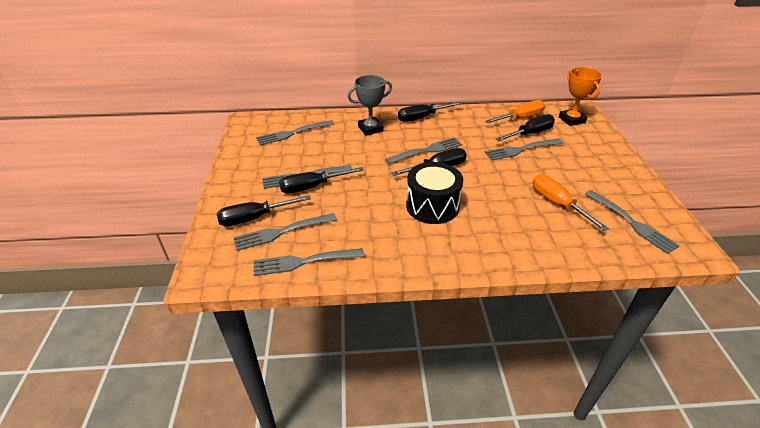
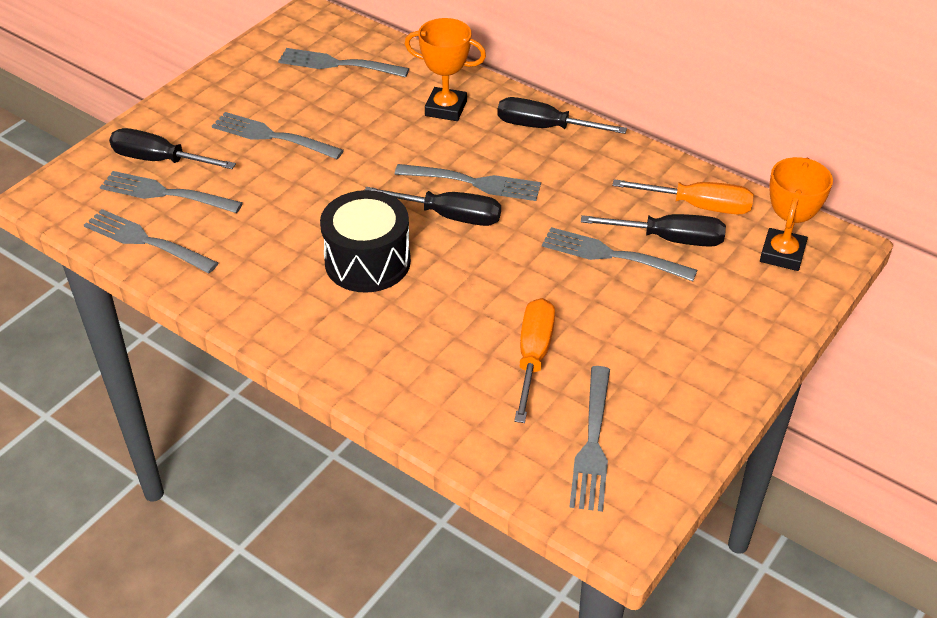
camera: 40 degrees right, 5 degrees up
(312, 187) = (265, 155): black screwdriver -> none
(370, 129) = (446, 108): grey trophy -> orange trophy

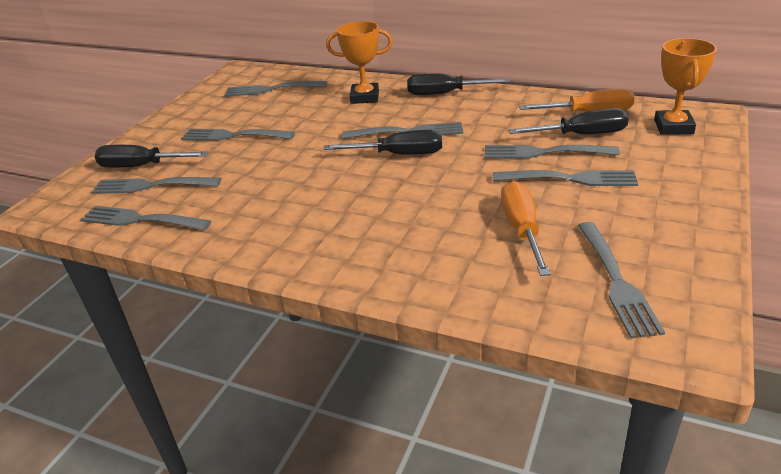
camera: 10 degrees left, 10 degrees down
(367, 262) = (344, 195): black drum -> none
(618, 301) = (569, 179): none -> grey fork

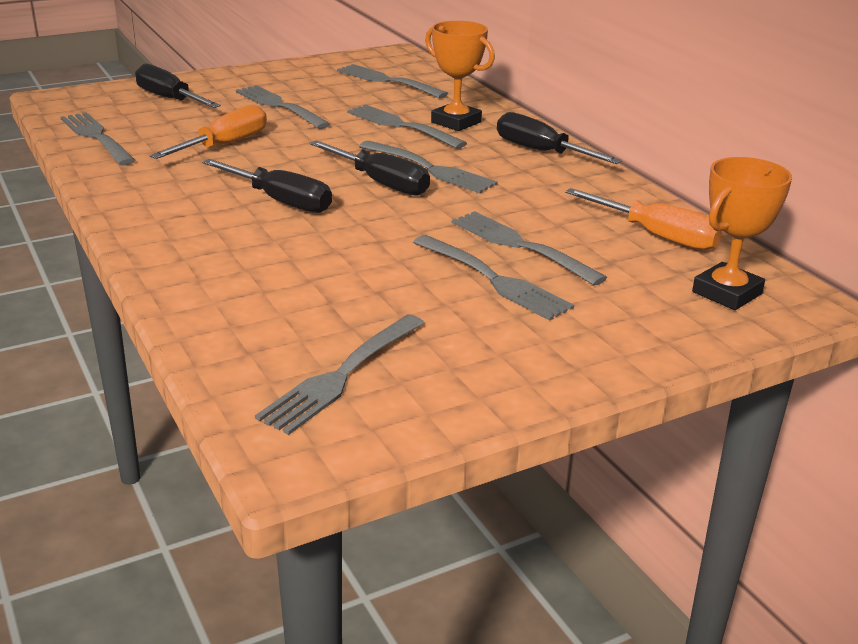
camera: 35 degrees right, 5 degrees down
(152, 185) = (150, 117): grey fork -> grey fork (402, 126)
(522, 230) = (353, 294): orange screwdriver -> orange screwdriver (224, 145)
(581, 135) = (598, 250): black screwdriver -> black screwdriver (280, 201)

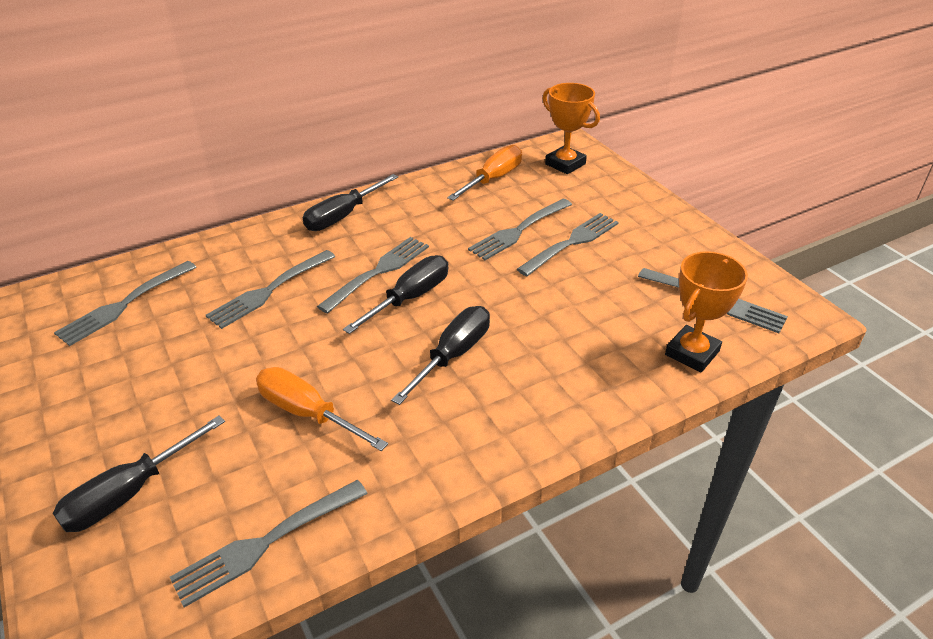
camera: 90 degrees left, 10 degrees up
(280, 106) = (188, 382): grey fork -> none
(456, 122) = (265, 258): orange trophy -> orange trophy (692, 353)

